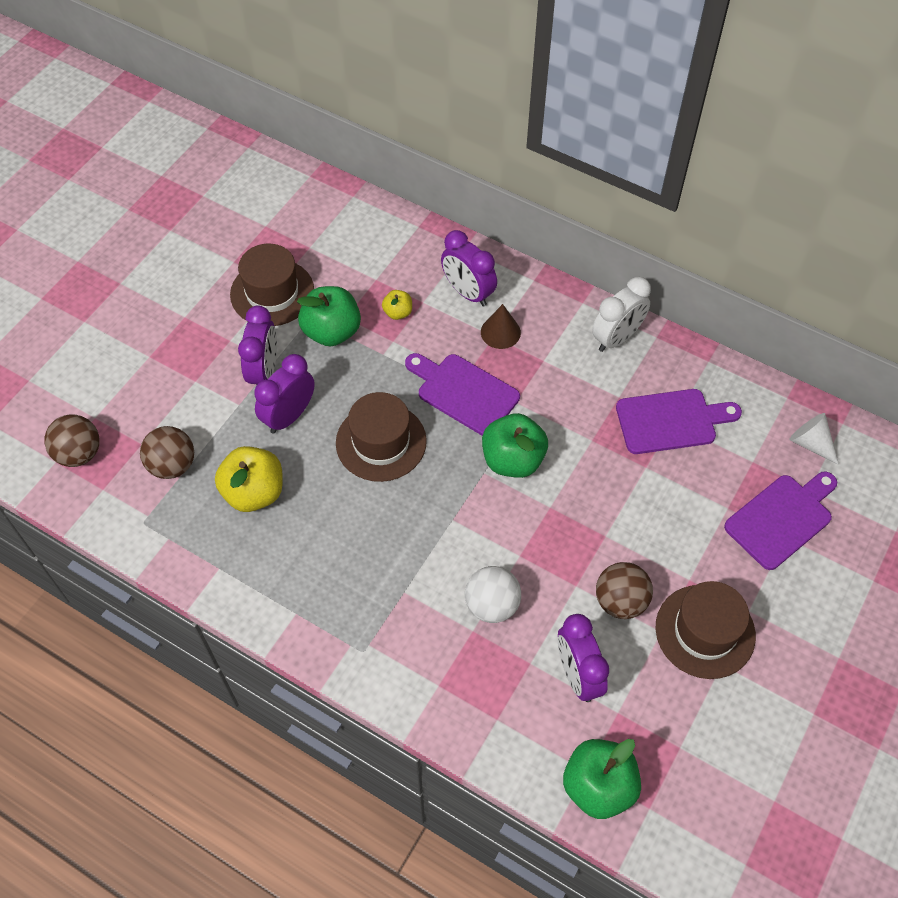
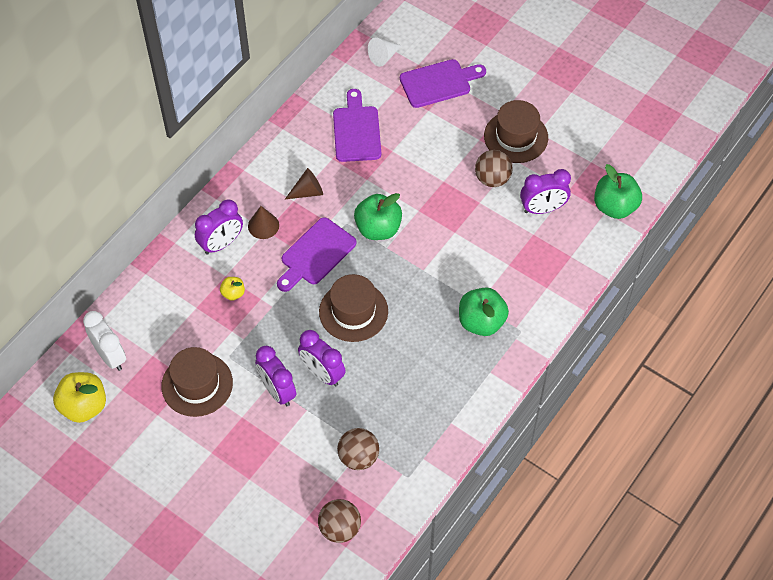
camera: 85 degrees left, 0 degrees up
(254, 492) = (389, 398): yellow apple -> yellow apple (84, 406)
(264, 371) = (277, 391): purple clock -> purple clock turned 135 degrees counterclockwise
(332, 331) = (245, 341): green apple -> green apple (481, 322)
(492, 605) = (491, 252): white ball -> none
(560, 374) = (308, 192): none -> brown cone
(616, 338) = (280, 153): white clock -> white clock (110, 356)
(782, 518) = (439, 83): purple cutting board -> purple cutting board turned 105 degrees clockwise

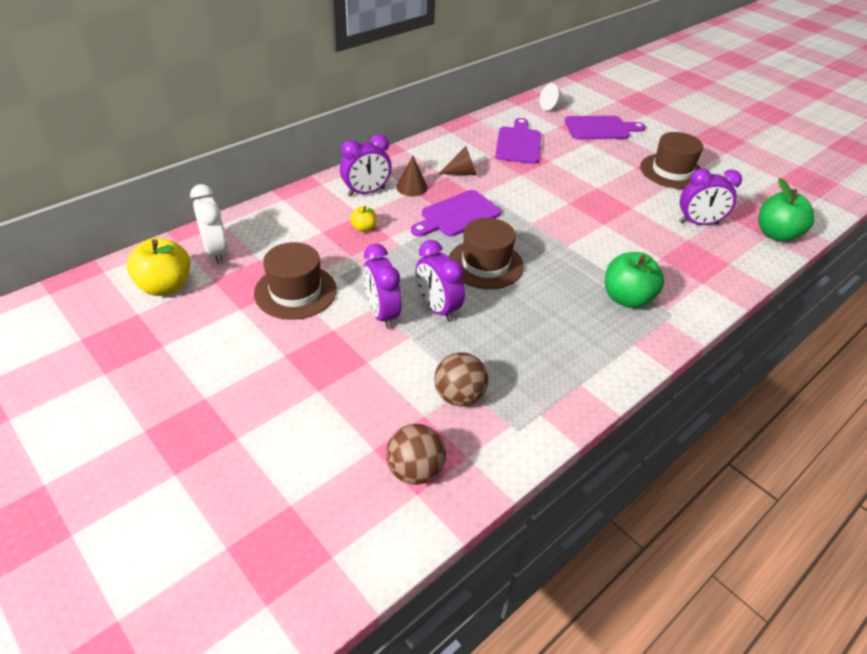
camera: 10 degrees right, 15 degrees down
(378, 228) = (525, 208): green apple -> none
(492, 179) = (646, 194): brown ball -> none

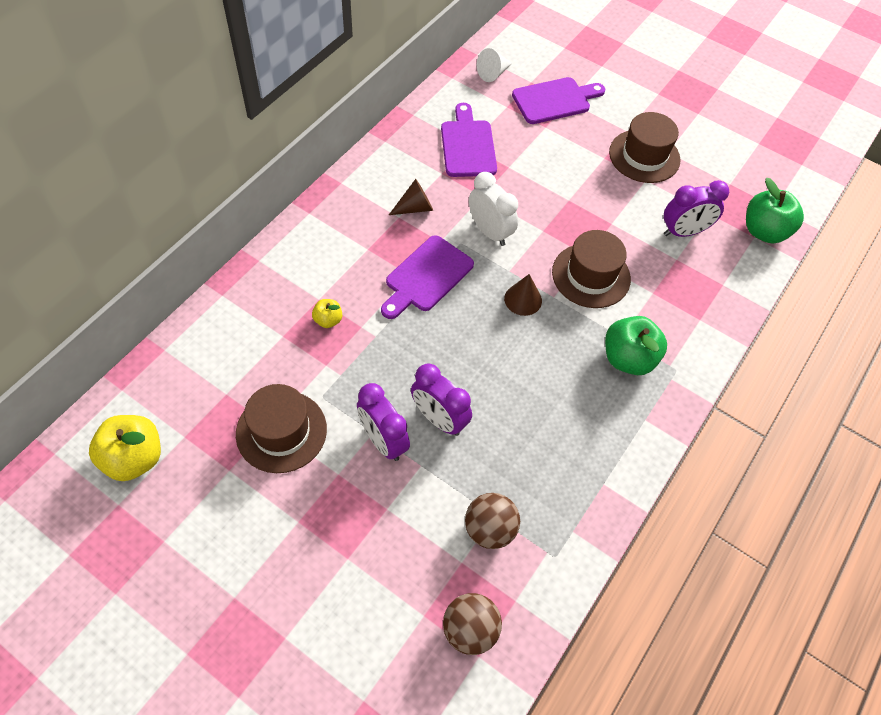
camera: 15 degrees left, 15 degrees up
(216, 252) = (172, 394): white clock -> white clock (490, 232)
(366, 192) = (314, 263): purple clock -> none
(411, 187) = (364, 243): brown cone -> brown cone (523, 299)
(485, 264) = (474, 344): brown hat -> brown hat (591, 275)

